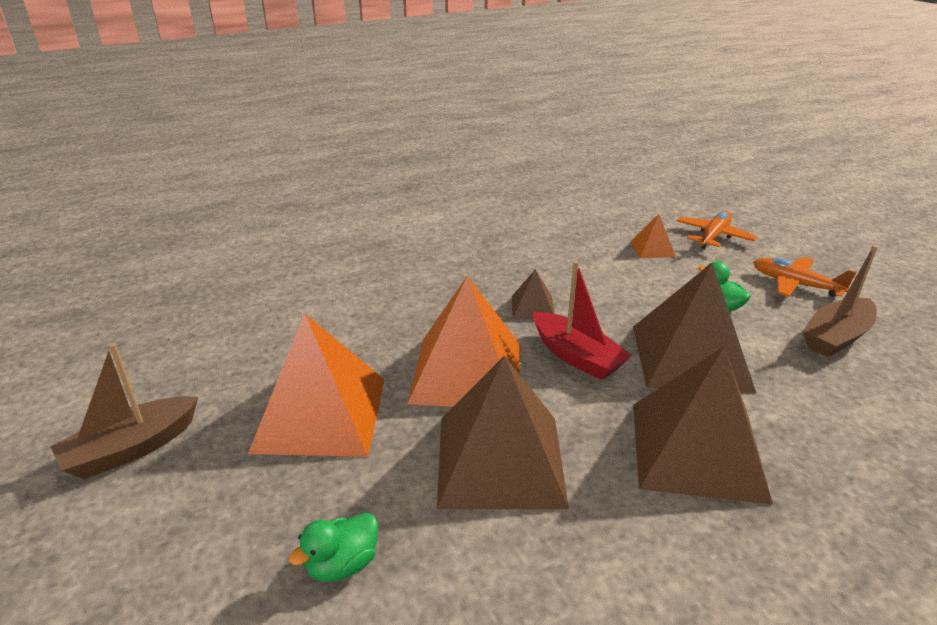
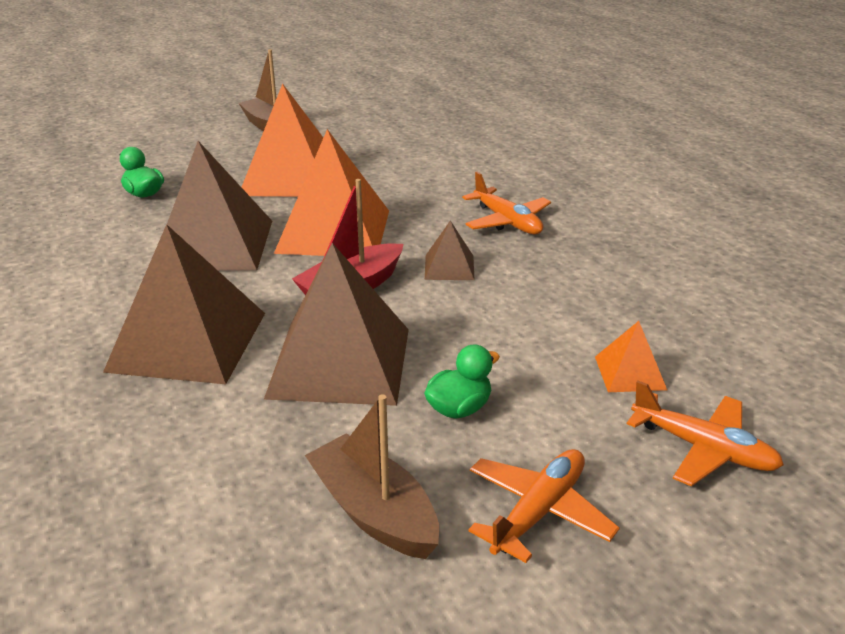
camera: 90 degrees right, 0 degrees up
(450, 278) = (507, 221): none -> orange plane

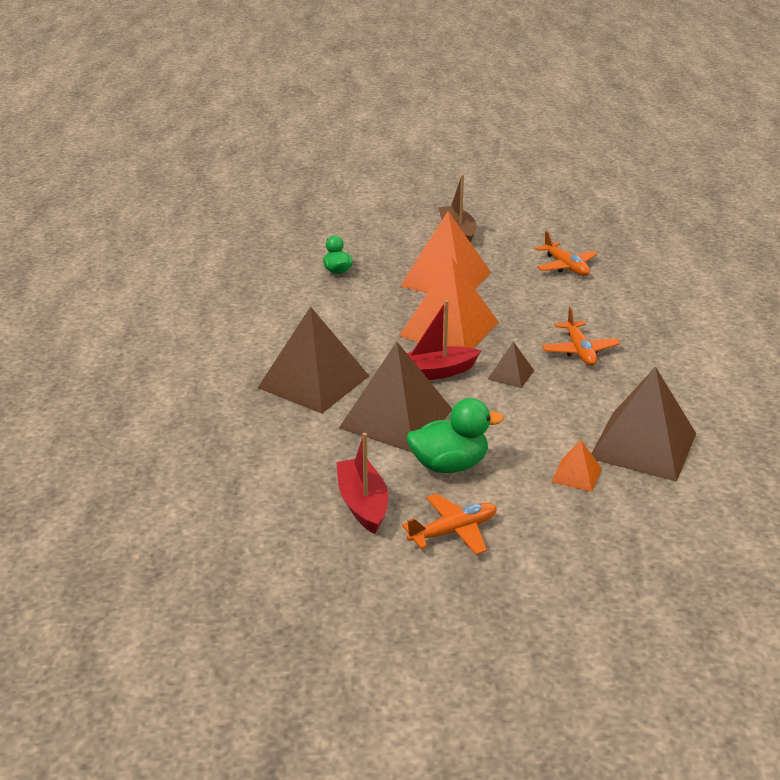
camera: 25 degrees right, 0 degrees up
(213, 244) = (363, 320): brown pyramid -> brown pyramid (643, 445)
(374, 512) = (362, 504): brown boat -> red boat
(459, 409) = (449, 465): green duck -> green duck, size x1.68
(703, 449) = (582, 530): orange plane -> orange plane (566, 266)

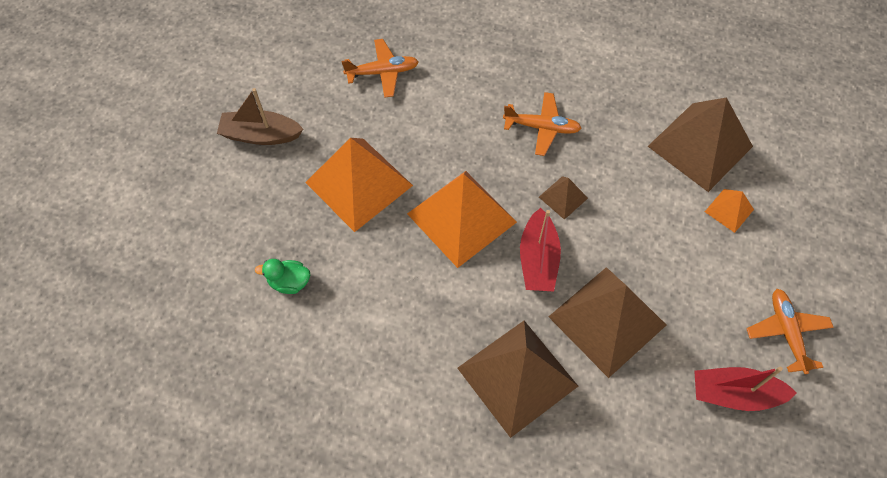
camera: 70 degrees left, 30 degrees up
(449, 465) = (693, 301): green duck -> none

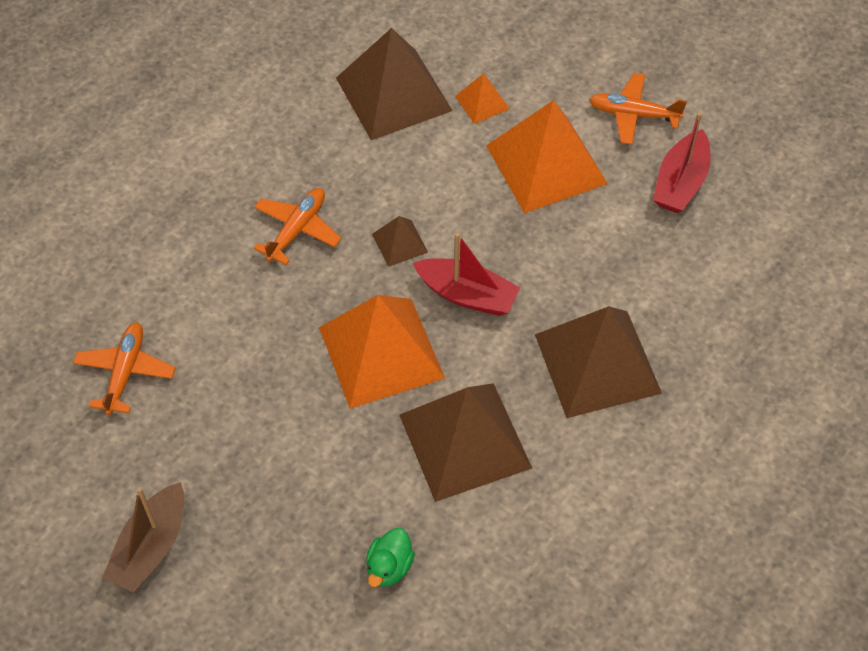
camera: 70 degrees left, 5 degrees down
(359, 184) = (283, 449): orange pyramid -> orange pyramid (546, 164)
(607, 320) = (564, 258): brown pyramid -> brown pyramid (464, 441)

